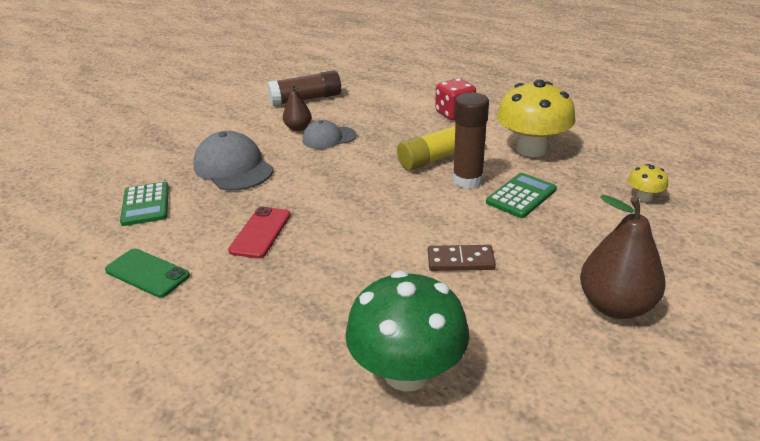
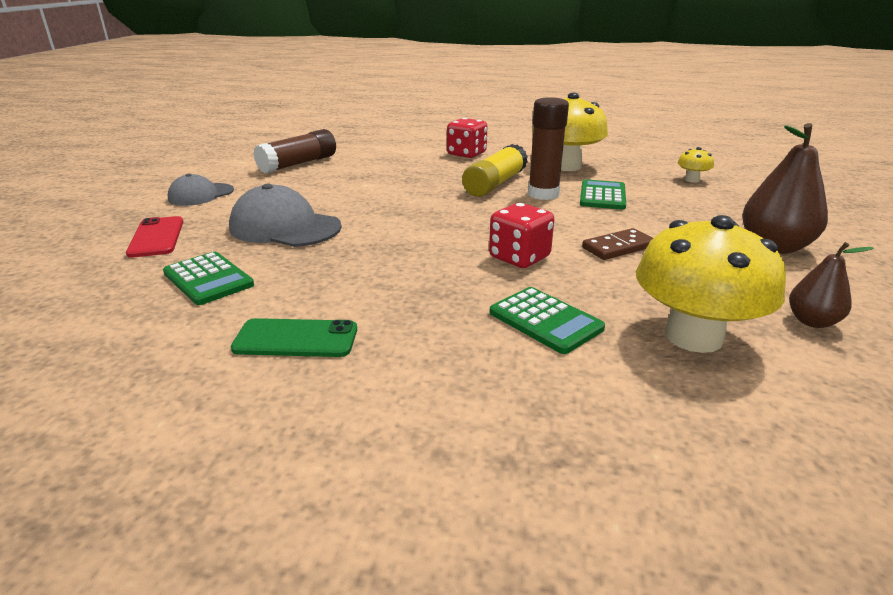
camera: 30 degrees left, 5 degrees down
(260, 232) = (392, 271): red phone -> red phone (156, 237)
(298, 128) = (320, 185): brown pear -> brown pear (812, 321)
(314, 315) = (545, 320): none -> green calculator
(329, 138) = (365, 187): grey cap -> grey cap (201, 195)
(365, 247) = (519, 257): none -> red dice
(407, 371) = (693, 336): green mushroom -> yellow mushroom

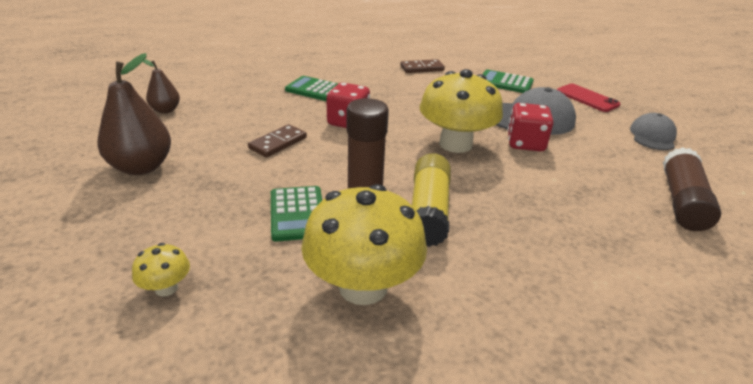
camera: 155 degrees right, 5 degrees up
(296, 339) = (422, 68): green phone -> brown domino
(466, 154) = (534, 289): red dice -> red dice (525, 143)
(693, 336) = (239, 94): yellow mushroom -> yellow mushroom (455, 144)

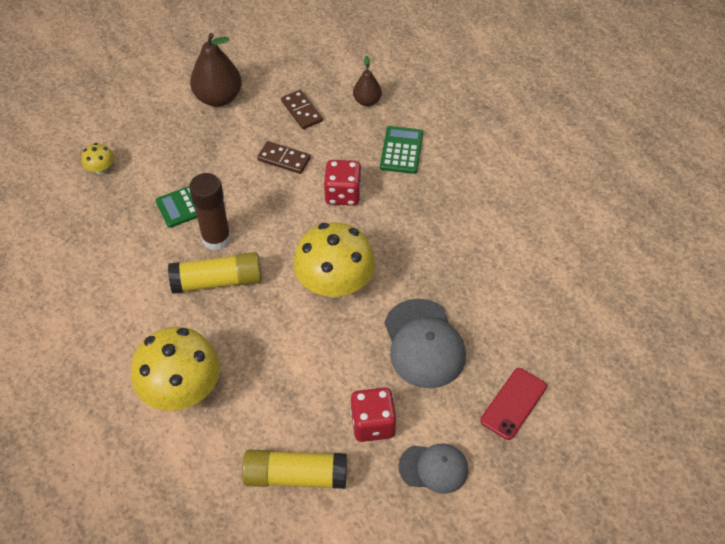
camera: 75 degrees right, 20 degrees up
(165, 110) = (309, 69): brown pear -> brown pear (367, 101)
(363, 286) = (124, 261): yellow mushroom -> yellow mushroom (182, 390)
(422, 68) = (513, 225): brown domino -> brown domino (301, 111)
(505, 82) = (516, 313): green calculator -> none
(525, 143) = (360, 342): red dice -> red dice (373, 424)
(682, 201) = (295, 476): brown glue stick -> yellow glue stick

